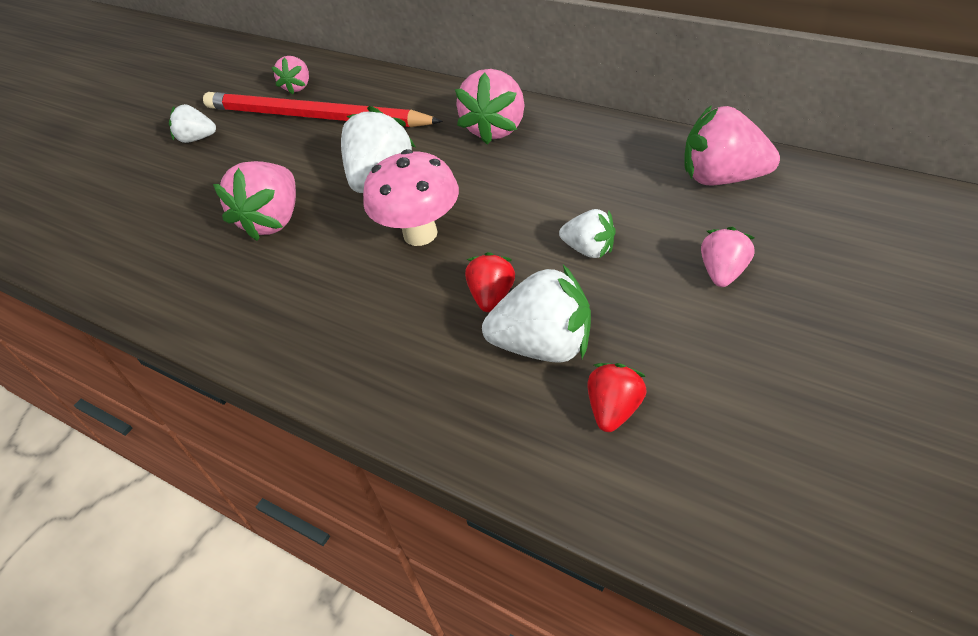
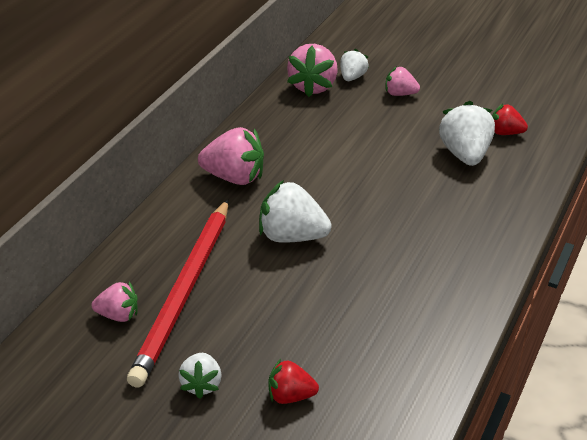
camera: 100 degrees left, 10 degrees down
(273, 220) = (346, 295): pink strawberry -> none
(420, 234) = (365, 209): pink mushroom -> none
(492, 296) = (426, 175): red strawberry -> red strawberry (290, 396)
(589, 249) = (381, 137): white strawberry -> white strawberry (352, 77)

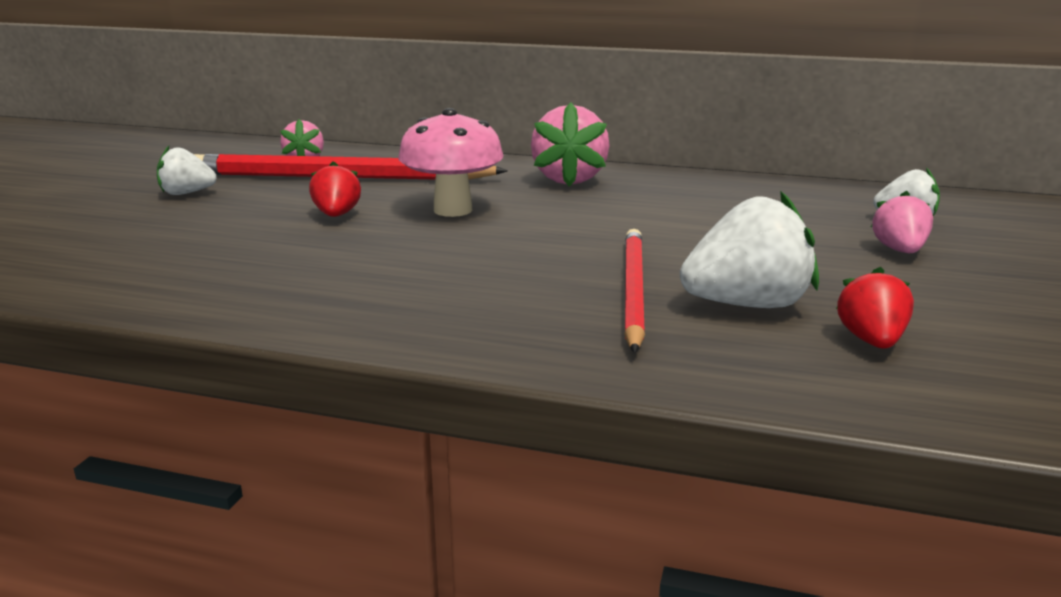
camera: 80 degrees right, 15 degrees down
(290, 396) = (147, 226): red strawberry -> red strawberry (336, 215)
(292, 237) = (453, 210): white strawberry -> pink mushroom
(313, 87) = (841, 199): pink strawberry -> none
(444, 185) = (633, 290): none -> red pencil

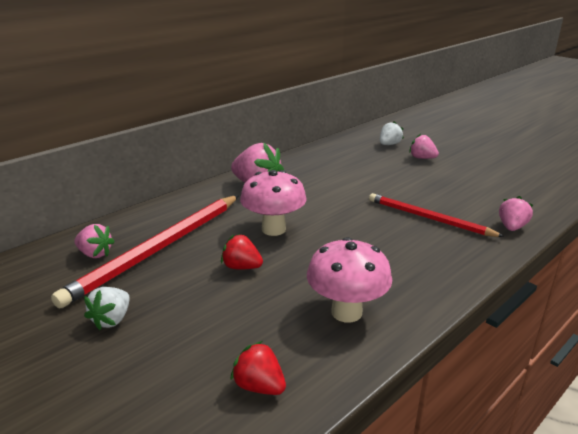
camera: 60 degrees left, 5 degrees up
(273, 282) = (346, 312): none -> pink mushroom
(709, 365) = (511, 227): none -> pink strawberry
(747, 305) = (458, 202): white strawberry -> none
(871, 341) = (503, 193): red strawberry -> red strawberry (259, 386)

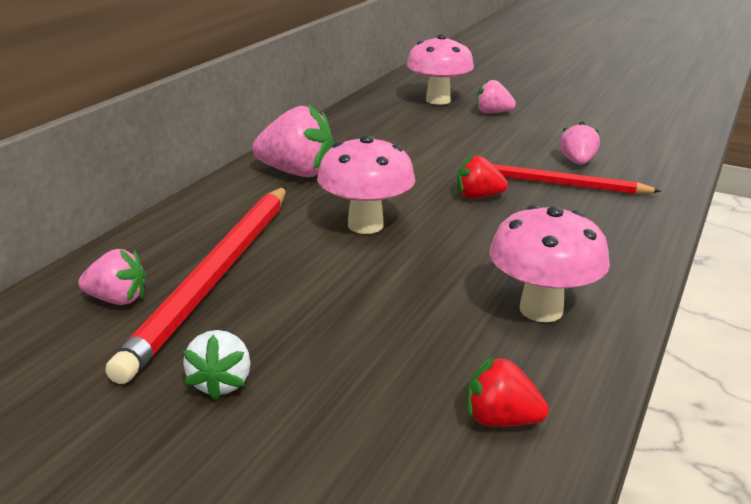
camera: 20 degrees left, 0 degrees up
(241, 267) = (359, 280): red strawberry -> red strawberry (478, 196)
(389, 144) = (438, 100): white strawberry -> pink mushroom
(511, 227) = (658, 180): pink strawberry -> pink strawberry (577, 162)

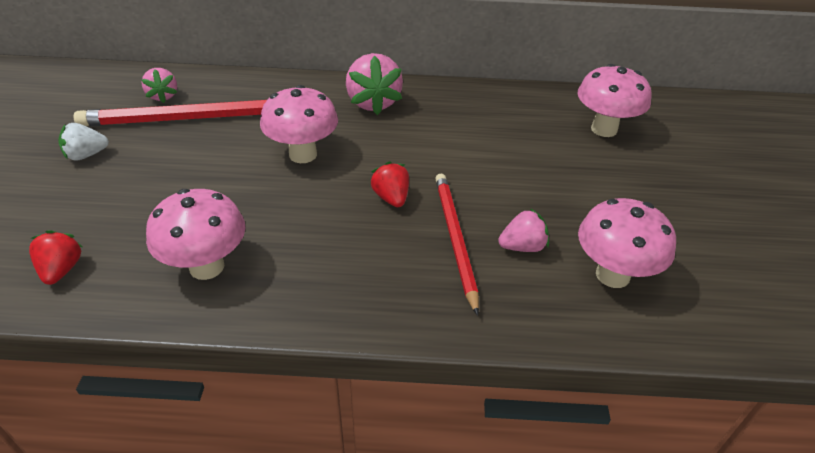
camera: 65 degrees right, 15 degrees up
(492, 113) = (606, 168): pink strawberry -> none
(623, 143) = (612, 275): none -> pink mushroom

